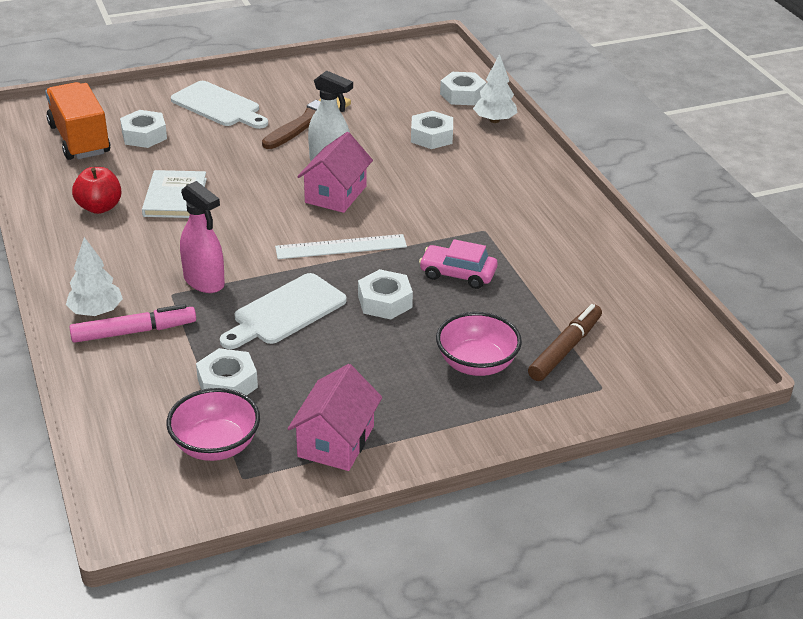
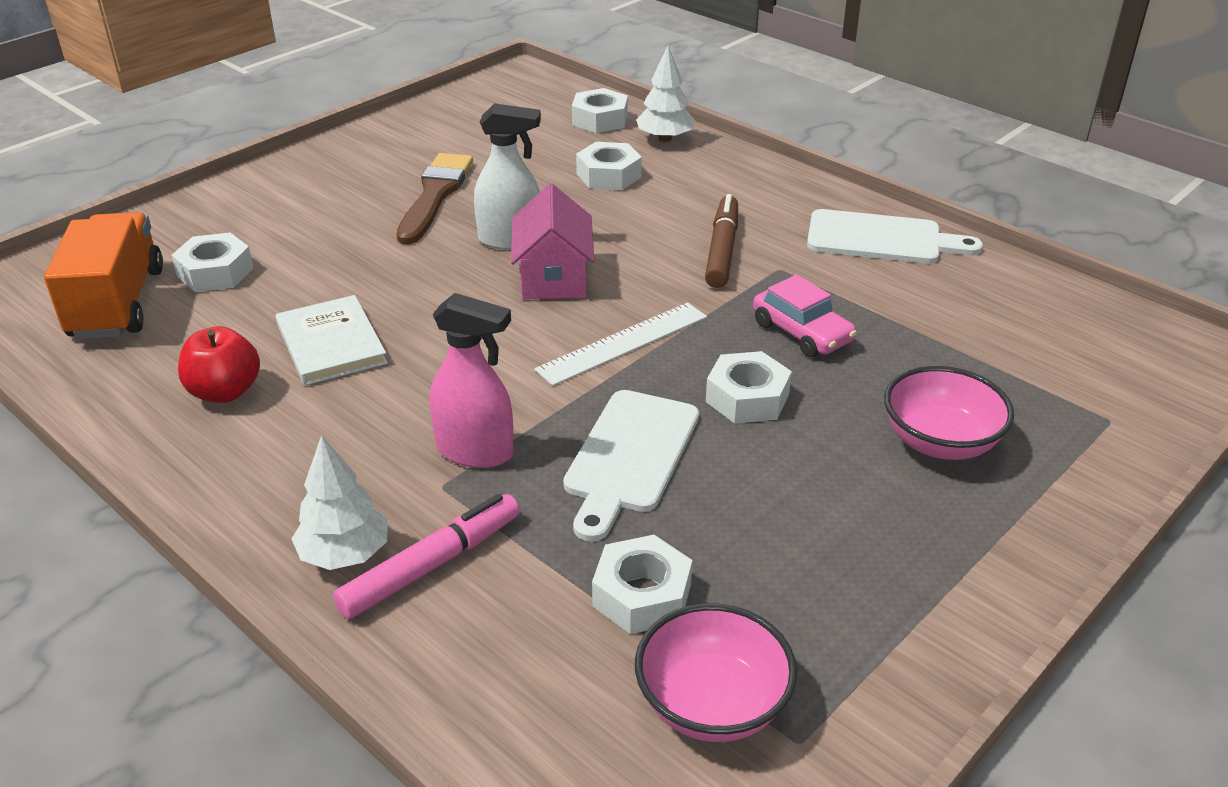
camera: 25 degrees left, 0 degrees up
(80, 139) = (117, 303): orange truck -> orange truck turned 45 degrees clockwise
(219, 106) = (294, 207): white cutting board -> white cutting board (882, 239)
(336, 441) = (873, 625): pink house -> none
(458, 274) = (802, 332): pink car -> pink car turned 120 degrees counterclockwise
(565, 349) = (1020, 386): brown marker -> brown marker (722, 250)

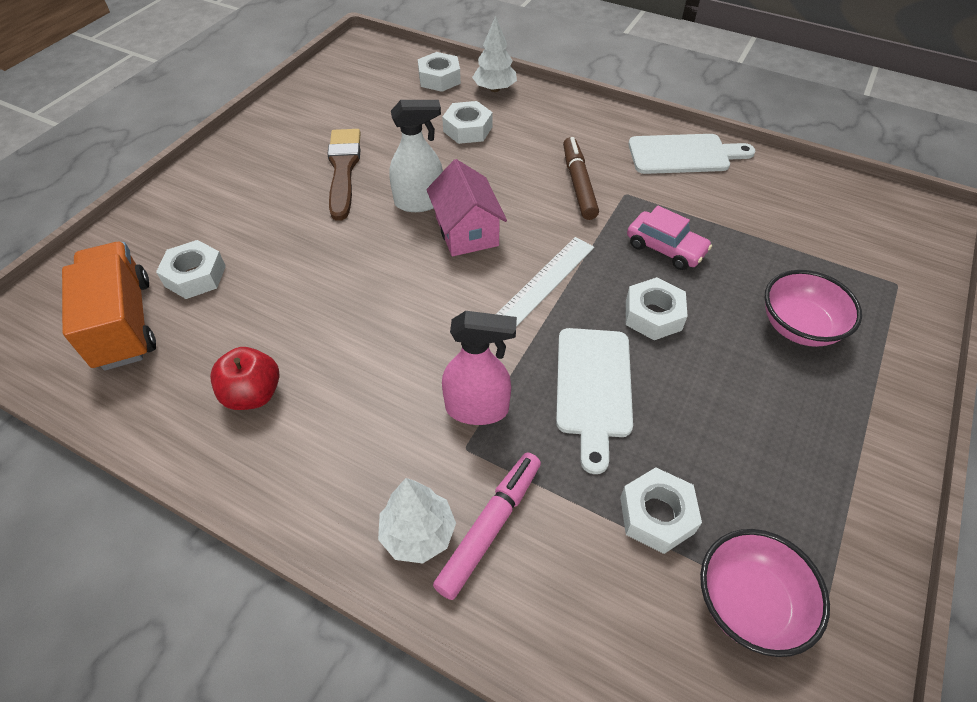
camera: 15 degrees left, 15 degrees up
(331, 344) = (321, 329): white book -> none

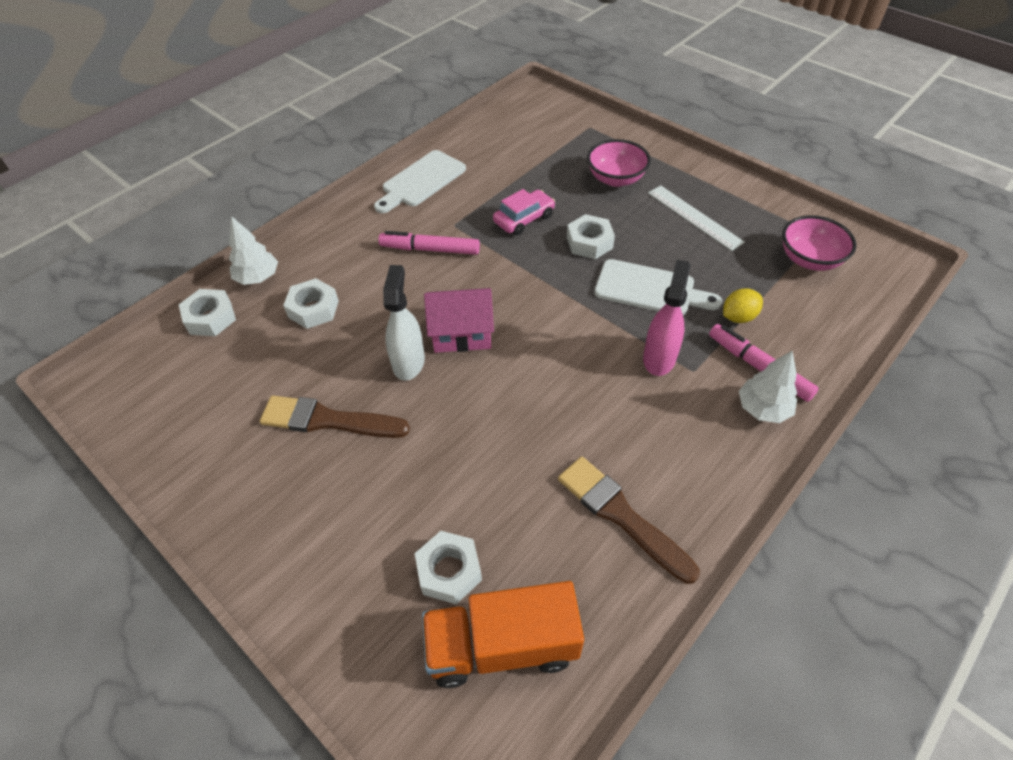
camera: 75 degrees left, 0 degrees up
(253, 394) = (621, 515): red apple -> brown brush
(544, 283) = (540, 295): white ruler -> white ruler (694, 217)
(578, 184) = (430, 249): brown marker -> pink marker
(578, 497) = (738, 317): none -> yellow lemon
(657, 515) = (752, 282): white nut -> none
(684, 154) = (421, 181): white cutting board -> white cutting board turned 150 degrees counterclockwise

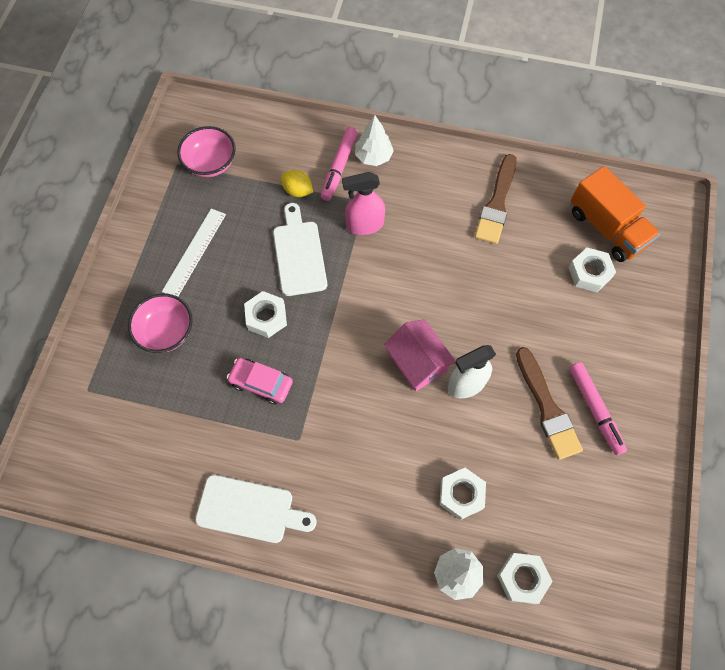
camera: 120 degrees left, 15 degrees up
(430, 249) = (341, 441): pink marker -> pink marker (595, 410)

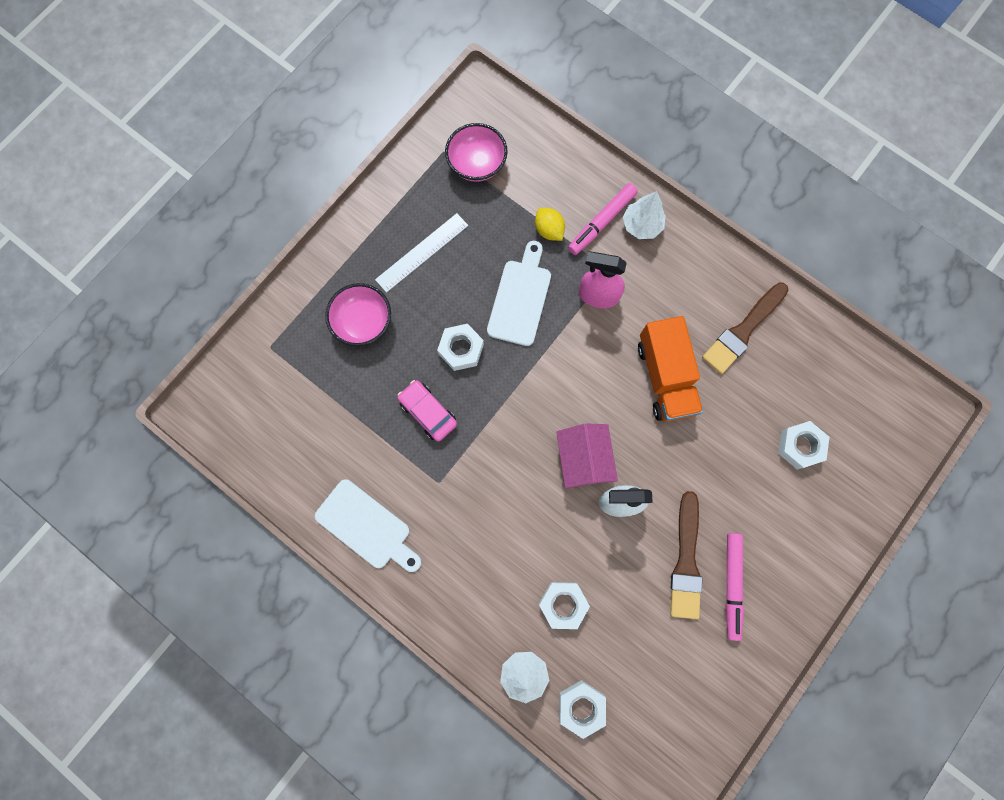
camera: 25 degrees right, 10 degrees up
(606, 228) = (843, 407): orange truck -> orange truck (665, 377)

